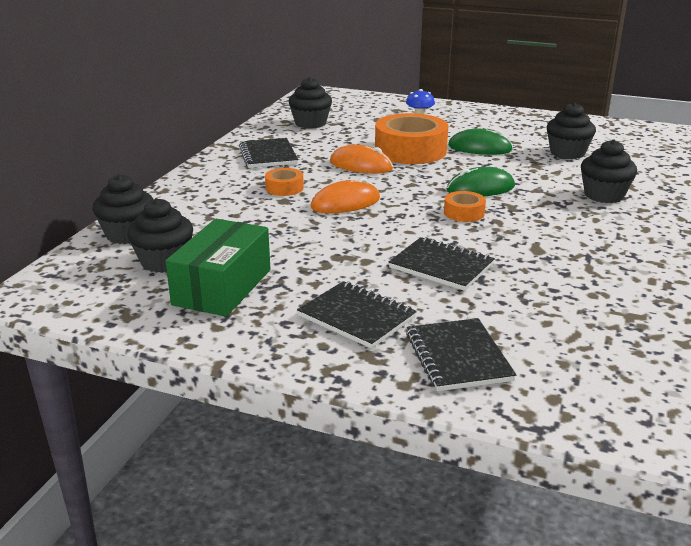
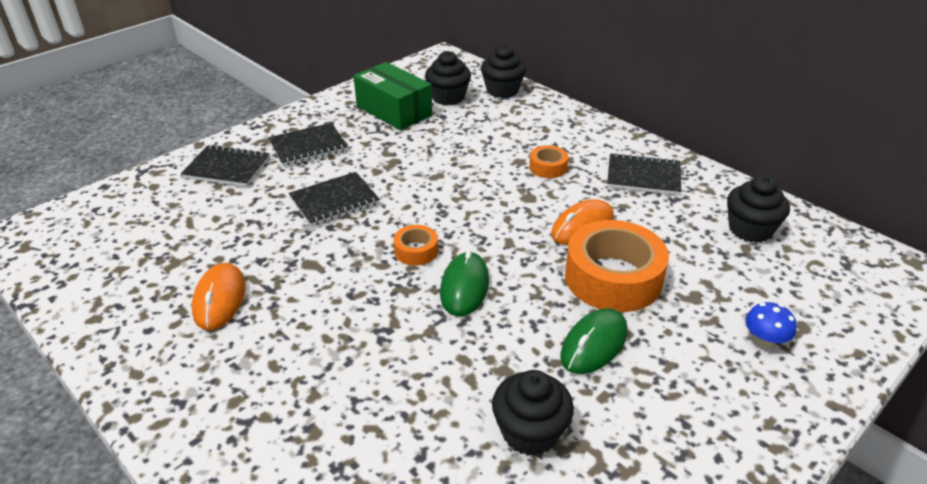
camera: 115 degrees right, 10 degrees up
(345, 203) = (490, 190): orange mouse -> orange mouse (220, 299)
(604, 195) = (373, 382): black cupcake -> none

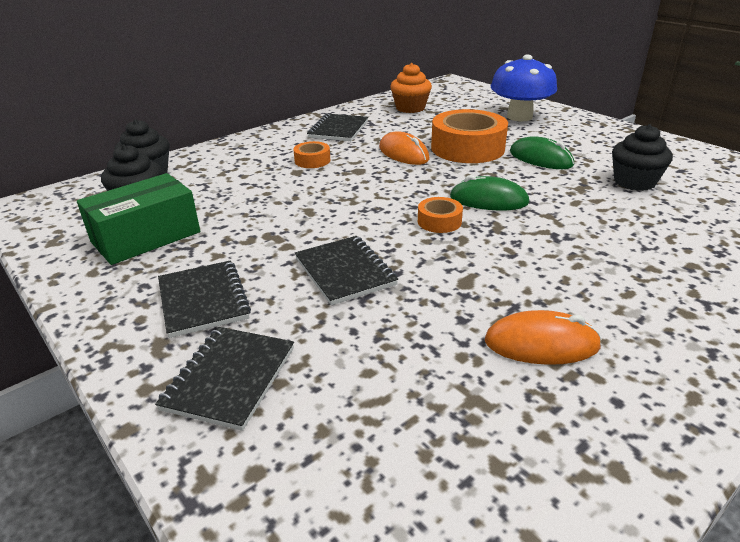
camera: 85 degrees left, 5 degrees down
(750, 229) = (410, 108): black cupcake -> orange cupcake
(764, 340) = (519, 117): blue mushroom -> blue mushroom, size x2.17

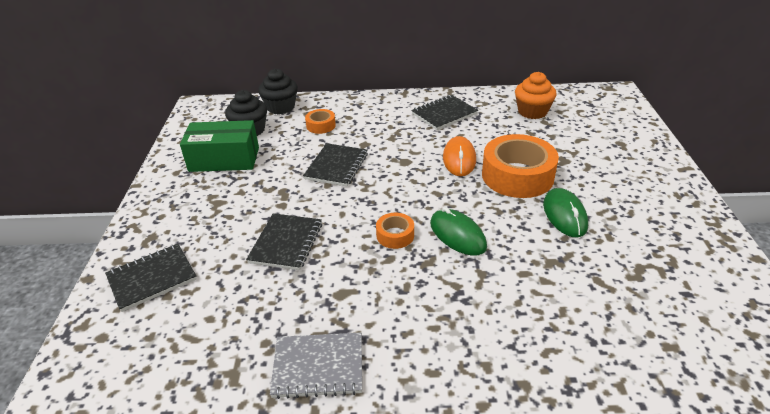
camera: 40 degrees right, 5 degrees up
(203, 300) = (198, 221): black notebook -> black notebook (336, 166)
(312, 160) = (387, 138): orange tape -> orange tape (321, 125)
(519, 117) = (619, 160): blue mushroom -> none
(541, 344) = (318, 367): orange mouse -> grey notebook
(634, 182) = (613, 281): black cupcake -> none

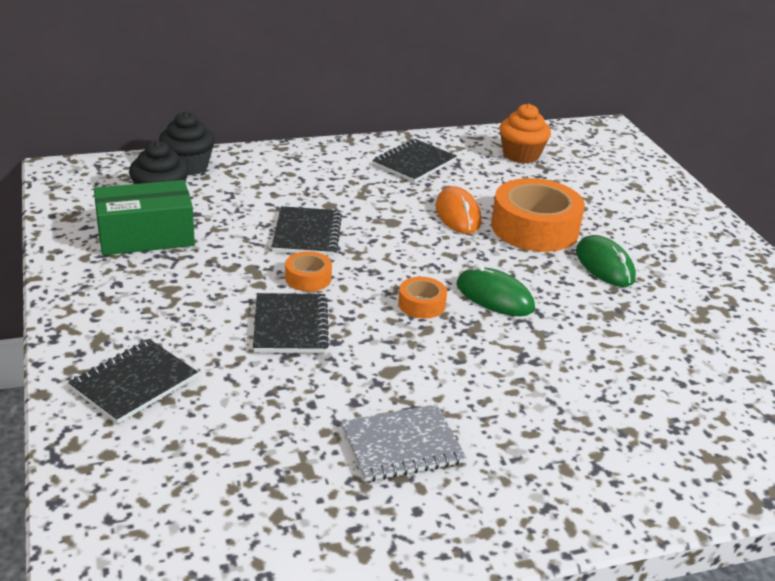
camera: 20 degrees left, 5 degrees down
(321, 125) = (258, 186): orange tape -> orange tape (308, 278)

